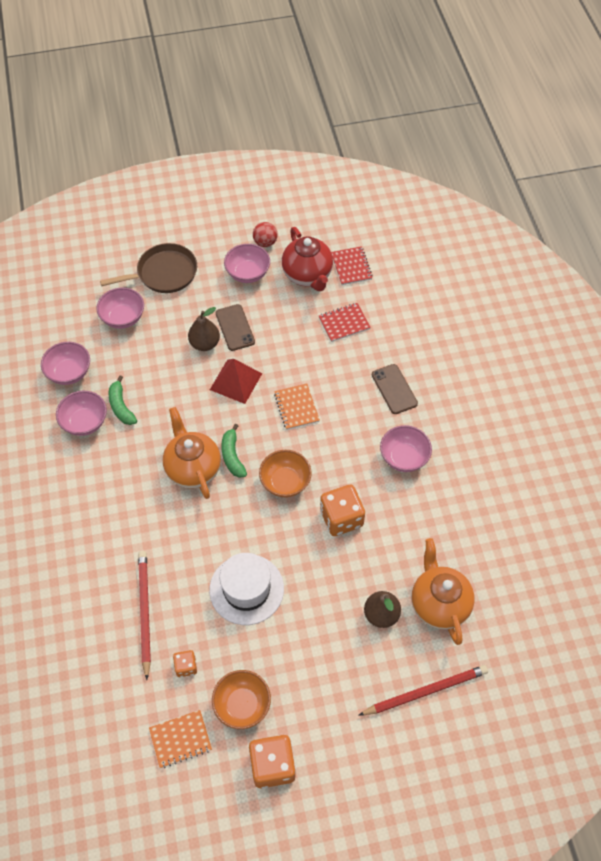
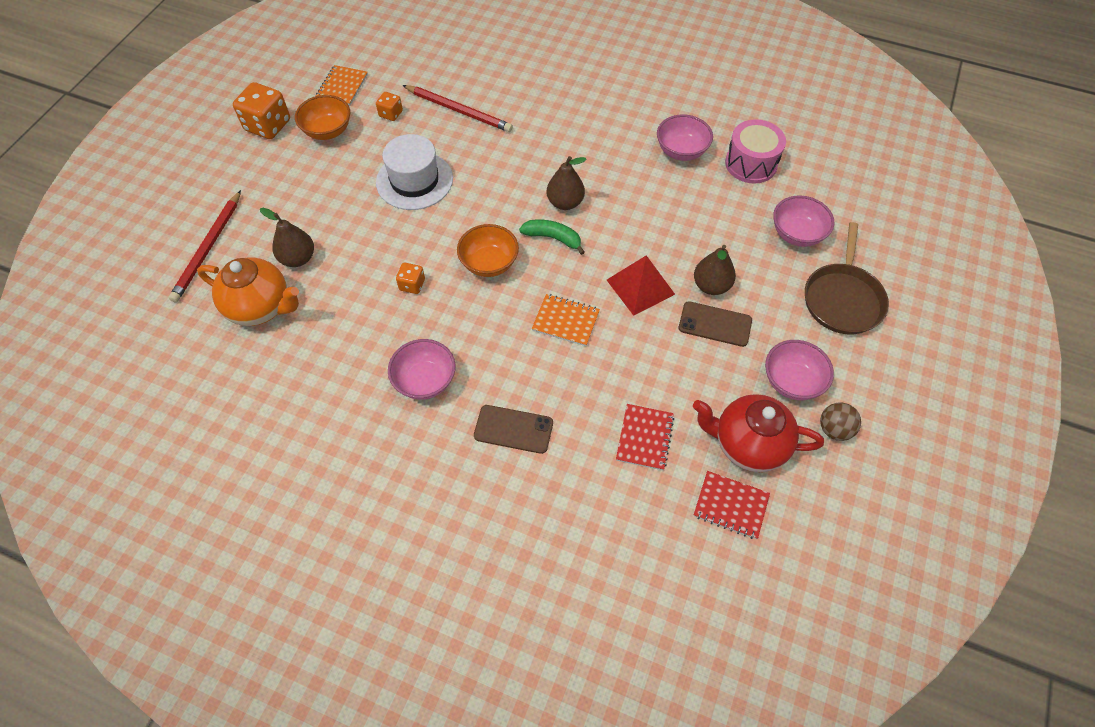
camera: 125 degrees right, 0 degrees up
(69, 372) = (751, 164): pink bowl -> pink drum
(121, 406) = (679, 183): green banana -> none
(193, 468) = (565, 202): orange teapot -> brown pear
(265, 242) = (834, 429): red ball -> brown ball
(341, 518) = (412, 285): orange dice -> orange dice, size x0.53

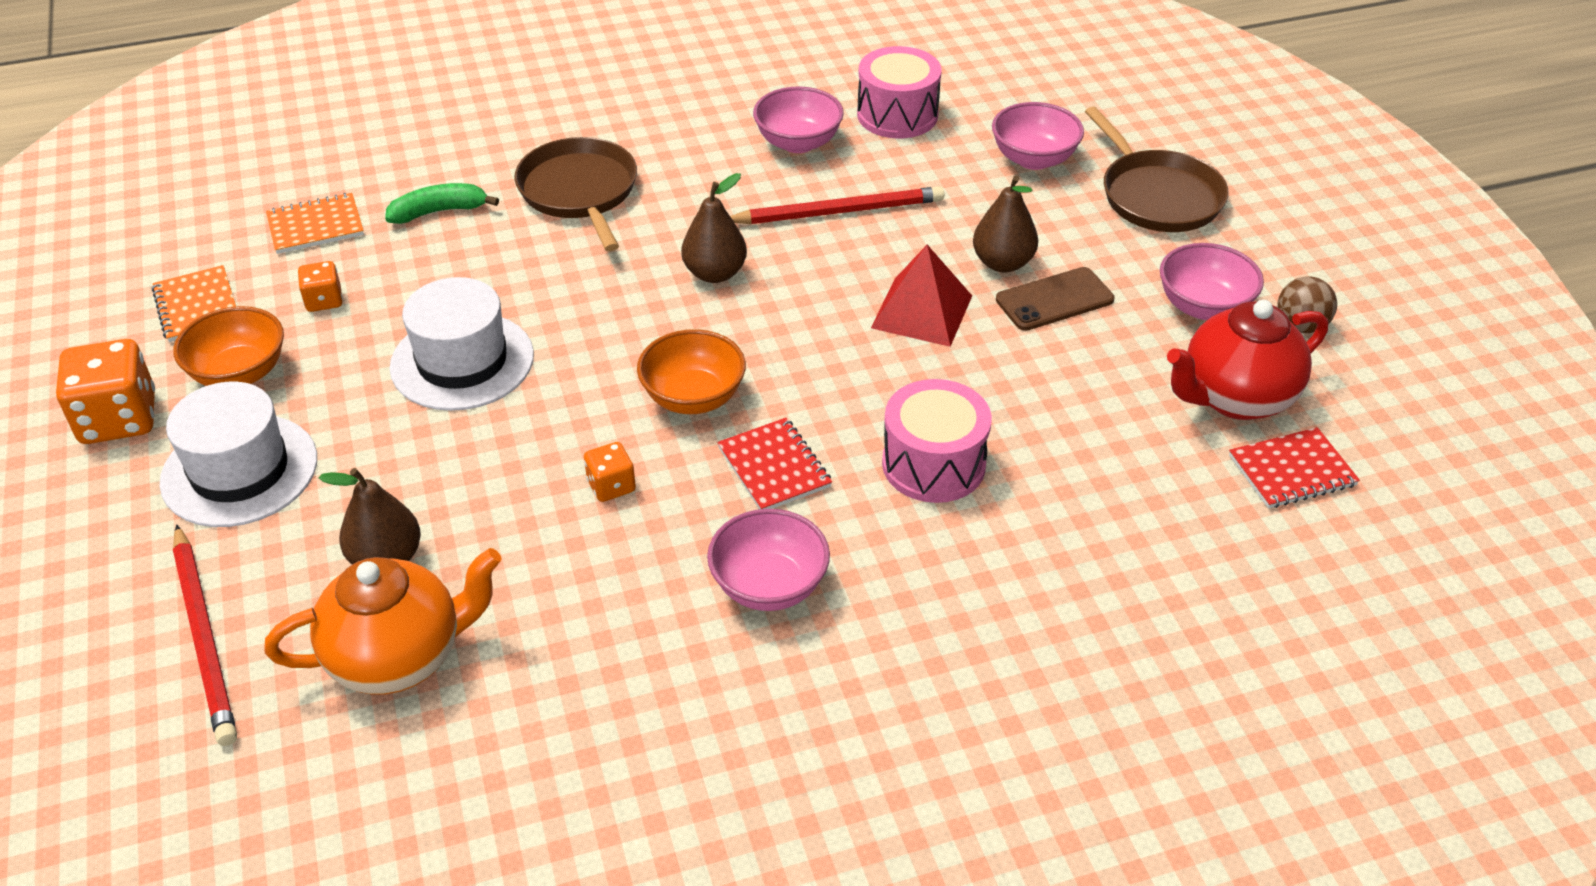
camera: 40 degrees left, 15 degrees down
(286, 179) = (239, 470): none -> white hat
(459, 110) = (431, 245): red pencil -> red pencil (838, 212)
(513, 429) = (954, 562): brown phone -> none
(549, 119) = (580, 192): none -> brown pan
(553, 238) = (747, 321): green banana -> green banana (439, 211)
(558, 372) = (933, 464): none -> pink drum
(565, 321) = (874, 402): orange notebook -> orange notebook (315, 226)
(644, 438) = (1119, 466): red notebook -> red notebook (774, 467)

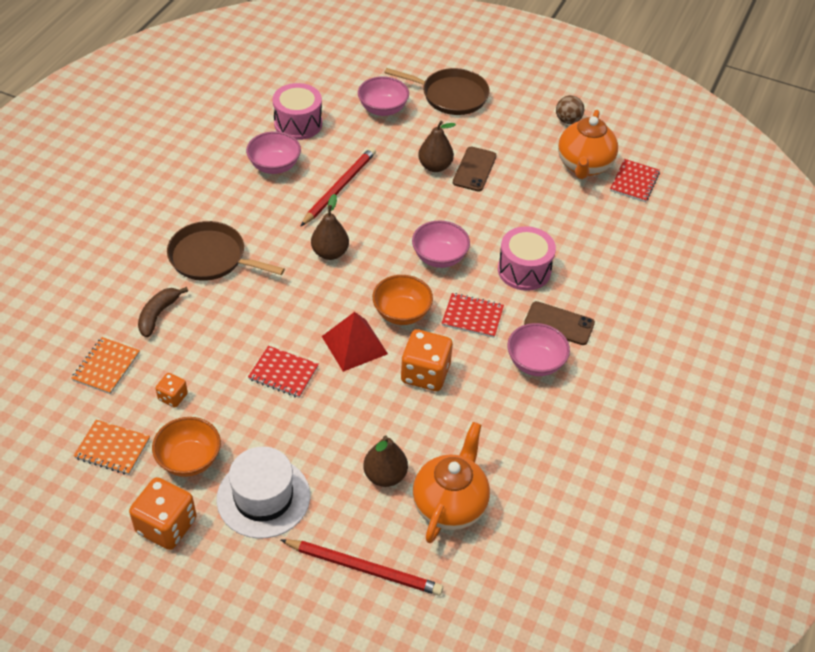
camera: 50 degrees left, 5 degrees up
(439, 211) = (158, 315): green banana -> brown banana
(462, 361) = (283, 373): white hat -> red notebook
(611, 486) = (425, 373): orange dice -> orange dice, size x1.89
(879, 565) = (559, 323): none -> brown phone
(922, 311) = (434, 210): red pyramid -> red pyramid (354, 345)
(1203, 307) = (528, 135): pink bowl -> pink bowl (439, 257)
(1235, 398) = (584, 166): red teapot -> orange teapot

